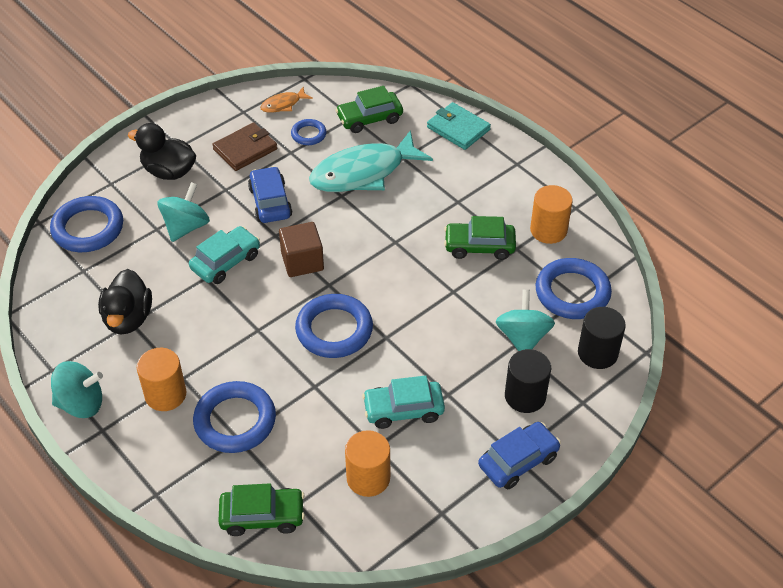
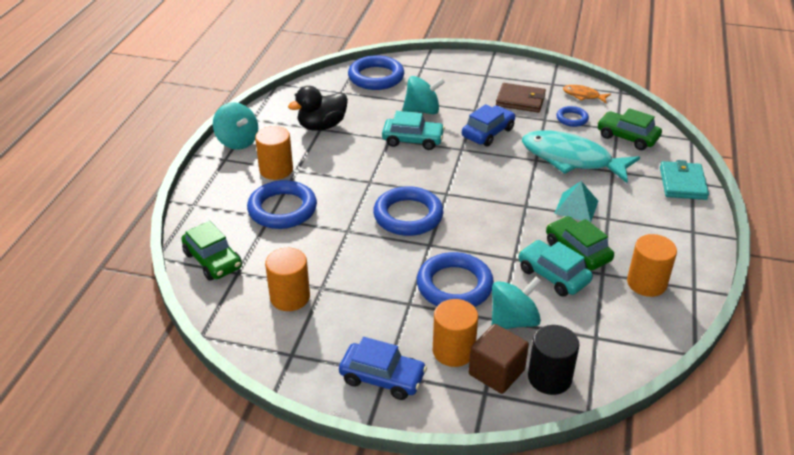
camera: 55 degrees right, 10 degrees down
(169, 171) = (460, 82): black duck -> none
(302, 261) = (453, 171): brown cube -> brown cube (496, 372)
(403, 410) = (370, 286): turquoise car -> turquoise car (553, 275)
(427, 211) = (576, 207): none -> turquoise pyramid
(525, 396) = (453, 351): black cylinder -> orange cylinder
(572, 293) = (597, 330): blue ring -> blue ring (454, 286)

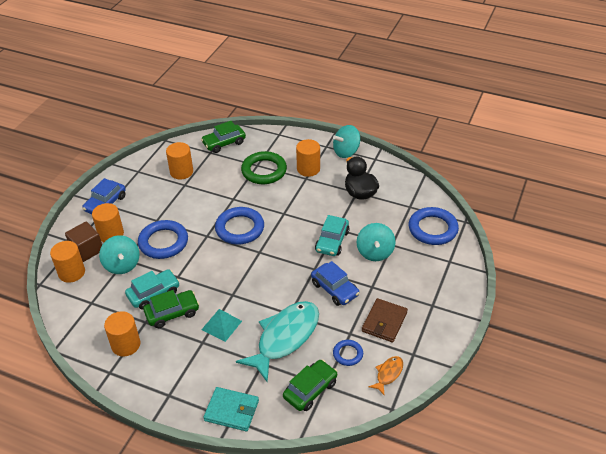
camera: 100 degrees right, 5 degrees up
(282, 209) = (264, 171): blue ring -> green ring
(549, 378) = (71, 272): black cylinder -> orange cylinder

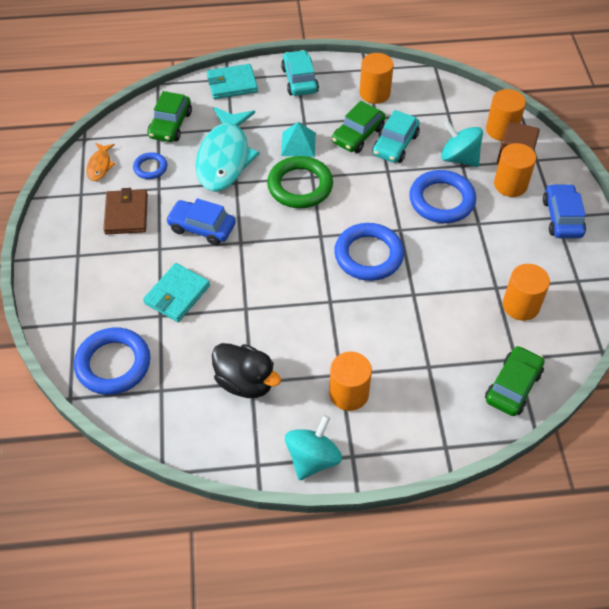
camera: 150 degrees right, 10 degrees up
(264, 171) = (410, 360): green ring -> green ring (300, 186)
(332, 241) = (240, 287): turquoise car -> turquoise car (299, 80)
(375, 252) = (177, 294): turquoise spinning top -> turquoise wallet

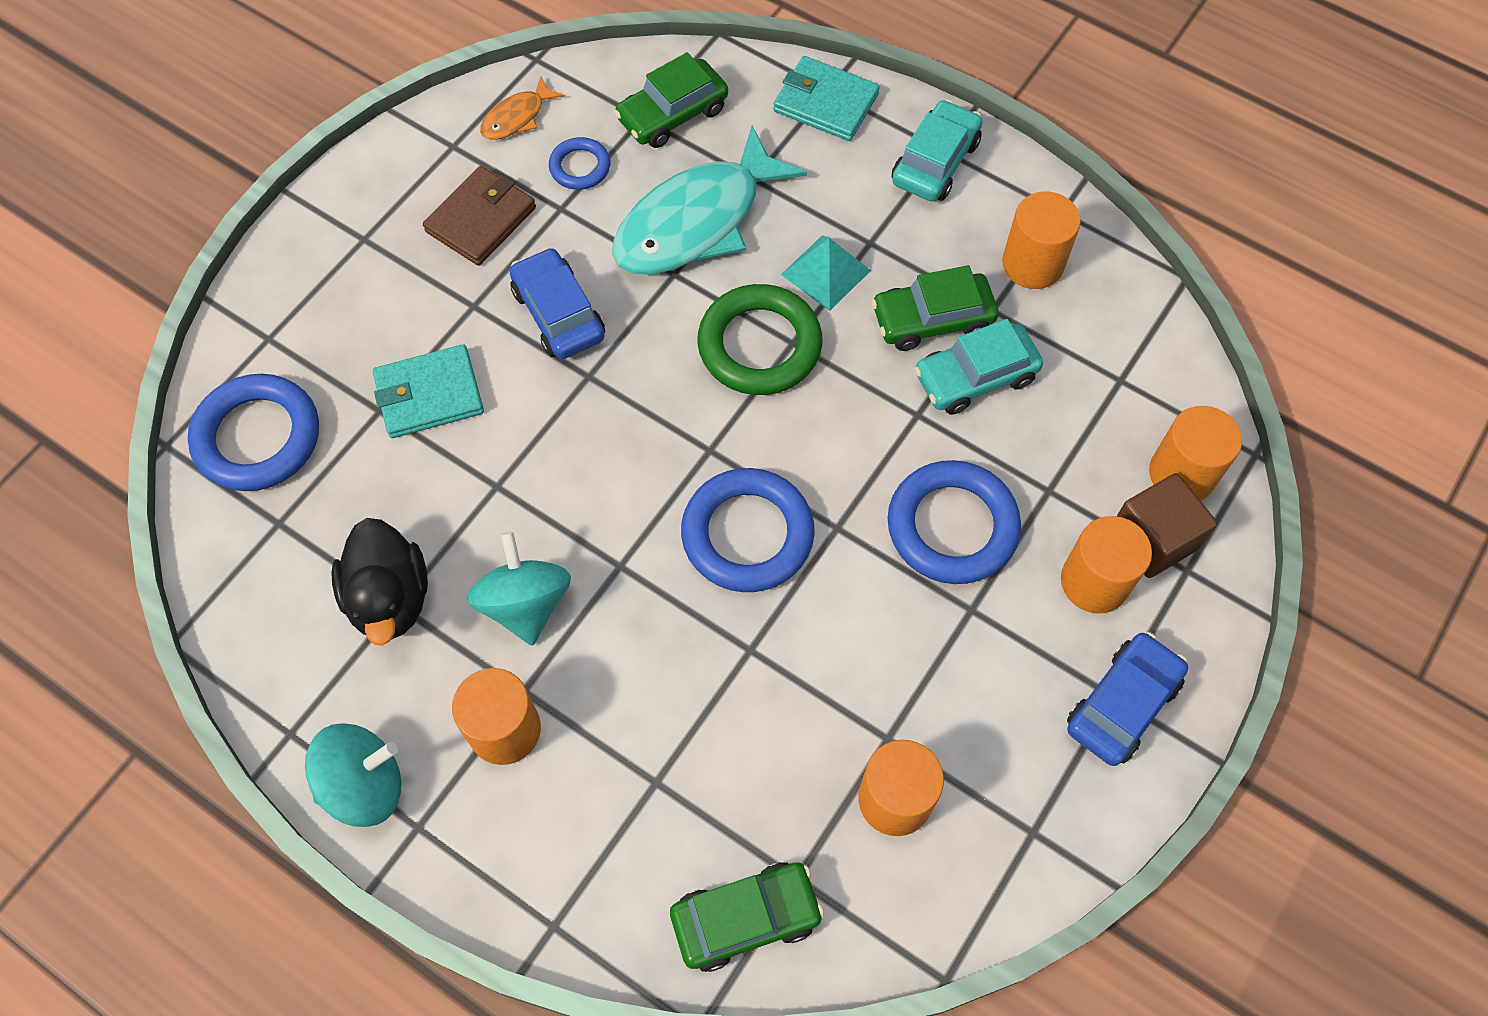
camera: 40 degrees right, 10 degrees up
(459, 158) = (1056, 474): turquoise spinning top -> turquoise spinning top (525, 604)

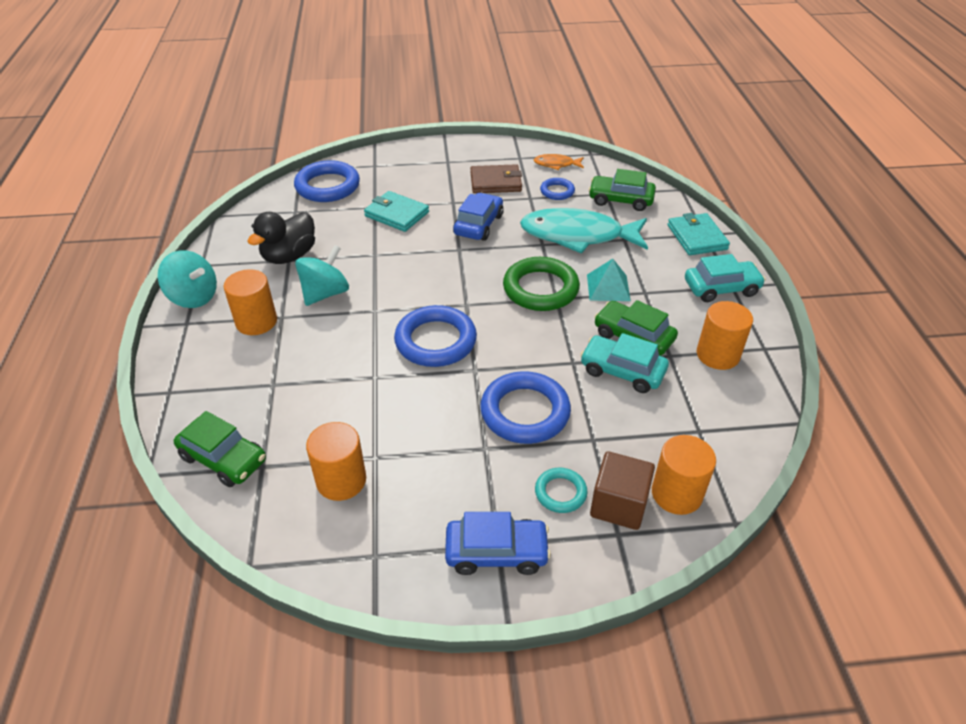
camera: 50 degrees right, 20 degrees down
(1094, 582) = (560, 492): orange cylinder -> turquoise ring

